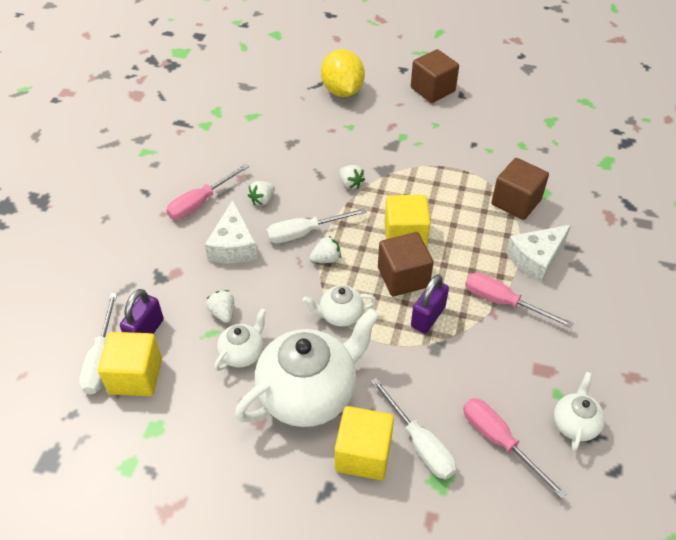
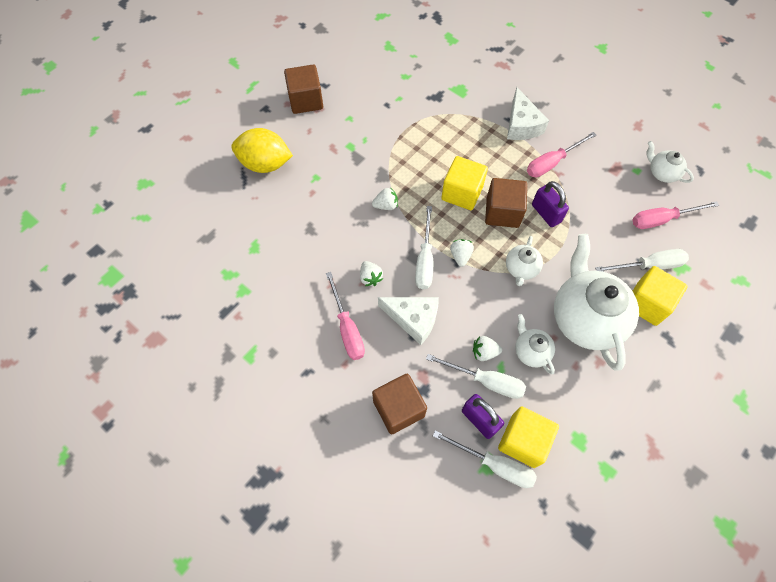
camera: 65 degrees left, 15 degrees up
(190, 324) = (485, 381): none -> white screwdriver
(516, 202) = (462, 109): brown cube -> brown cube (398, 408)

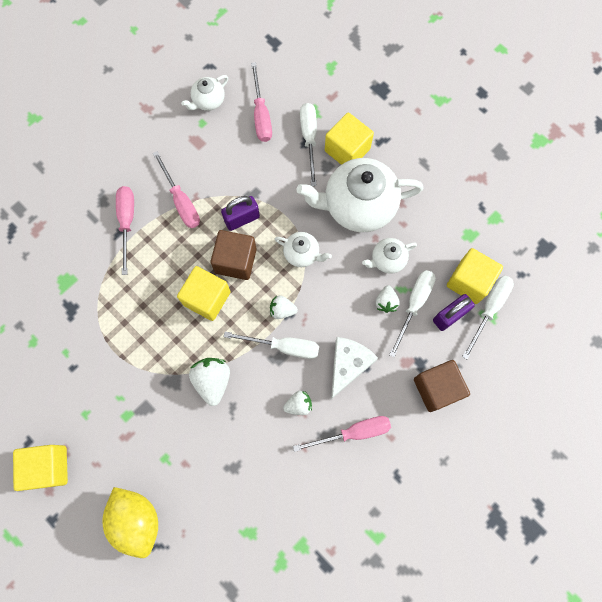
camera: 85 degrees left, 10 degrees up
(265, 164) = (137, 520): yellow lemon -> yellow lemon turned 45 degrees counterclockwise
(306, 100) = (48, 467): brown cube -> yellow cube
(386, 205) = (212, 381): white strawberry -> white strawberry, size x1.64
(521, 125) = (127, 223): white cheese -> pink screwdriver

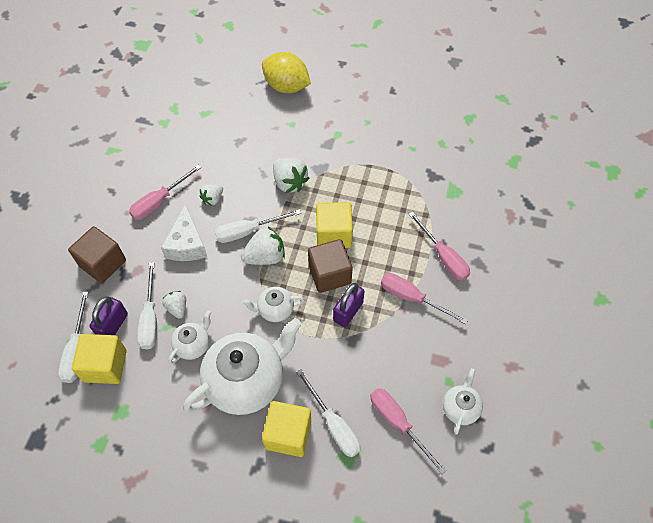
camera: 150 degrees right, 15 degrees down
(48, 467) = (367, 85): yellow cube -> none
(282, 310) = (265, 257): white strawberry -> white strawberry, size x1.64

